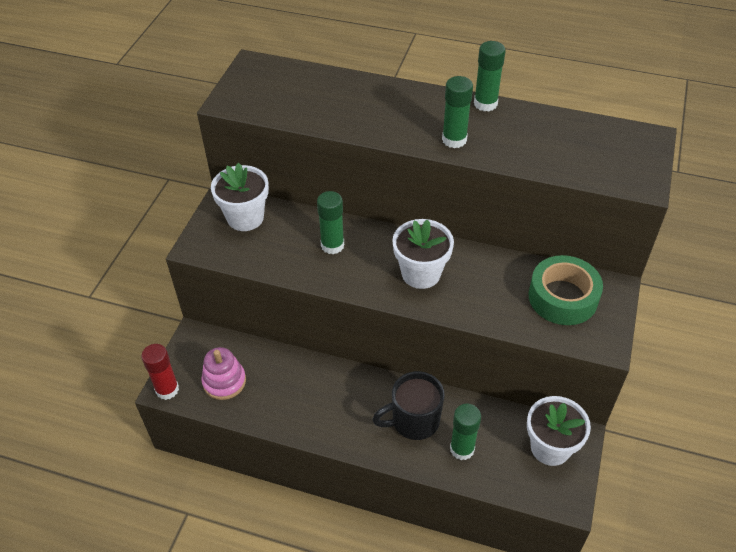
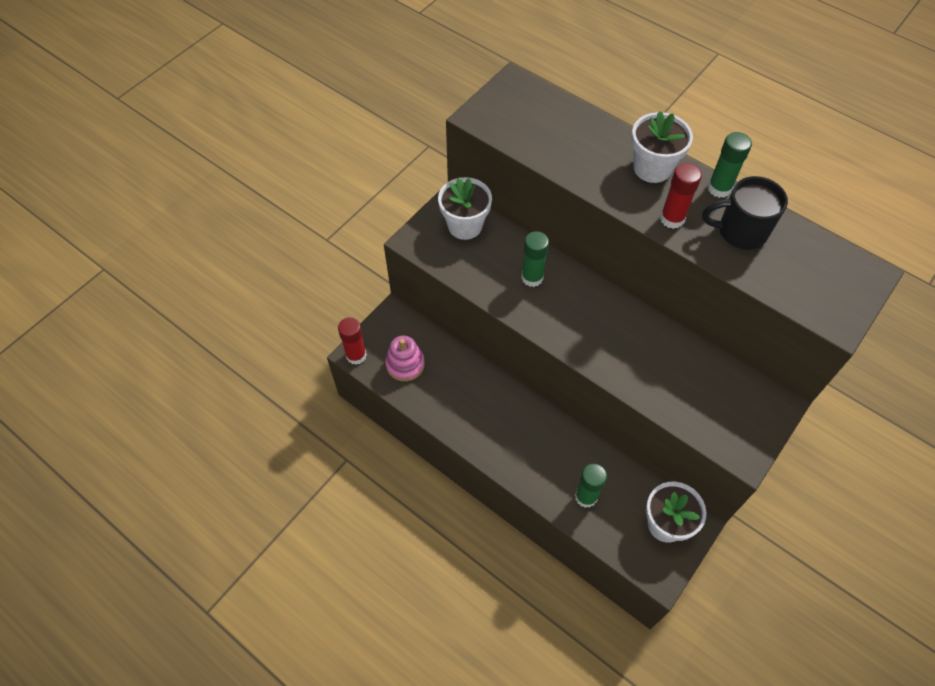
camera: 20 degrees right, 10 degrees up
(414, 421) = (553, 456): black mug -> black mug (740, 231)
(421, 273) = (601, 331): white flower pot -> white flower pot (652, 168)
(454, 140) = (672, 219): green glue stick -> red glue stick
(562, 297) = (725, 398): green tape -> none

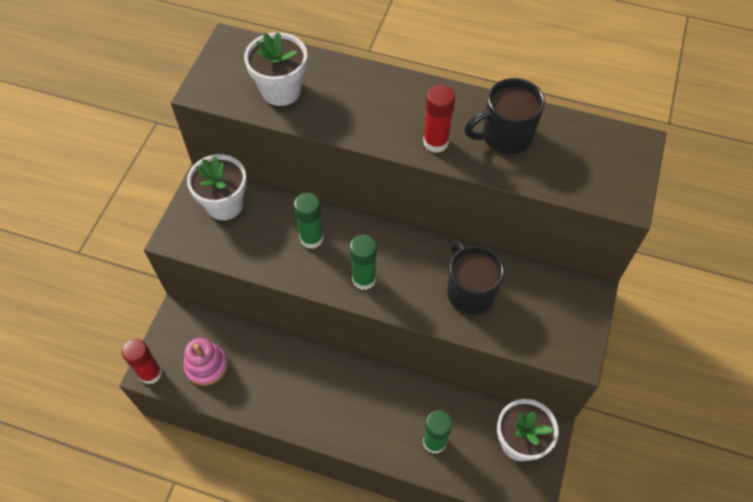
camera: 20 degrees left, 0 degrees up
(652, 168) = (399, 95): white flower pot -> white flower pot (281, 90)
(662, 368) = (469, 292): none -> black mug
(719, 188) = (470, 98): green glue stick -> green glue stick (364, 279)

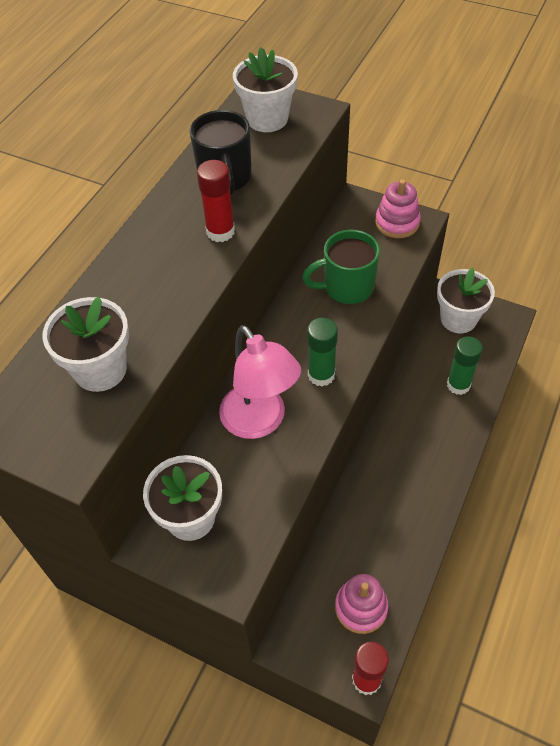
camera: 80 degrees left, 5 degrees down
(311, 238) = (260, 422): green glue stick -> pink lamp
(469, 292) = (346, 287): black mug -> green mug
(569, 333) = (397, 223): none -> pink stacking toy
(599, 158) = (267, 119): none -> white flower pot

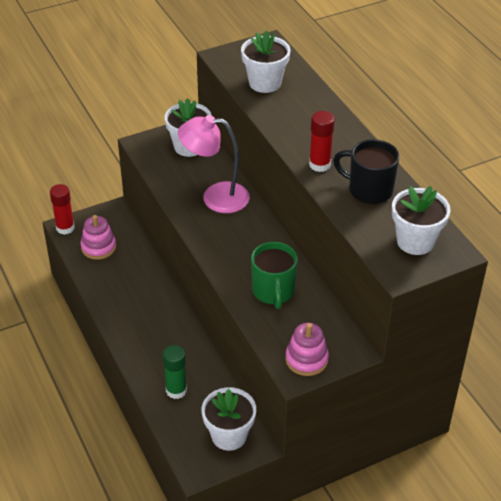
camera: 125 degrees right, 10 degrees down
(321, 375) = (218, 238): green glue stick -> none
(346, 287) = (273, 291): green mug -> green mug turned 150 degrees clockwise

